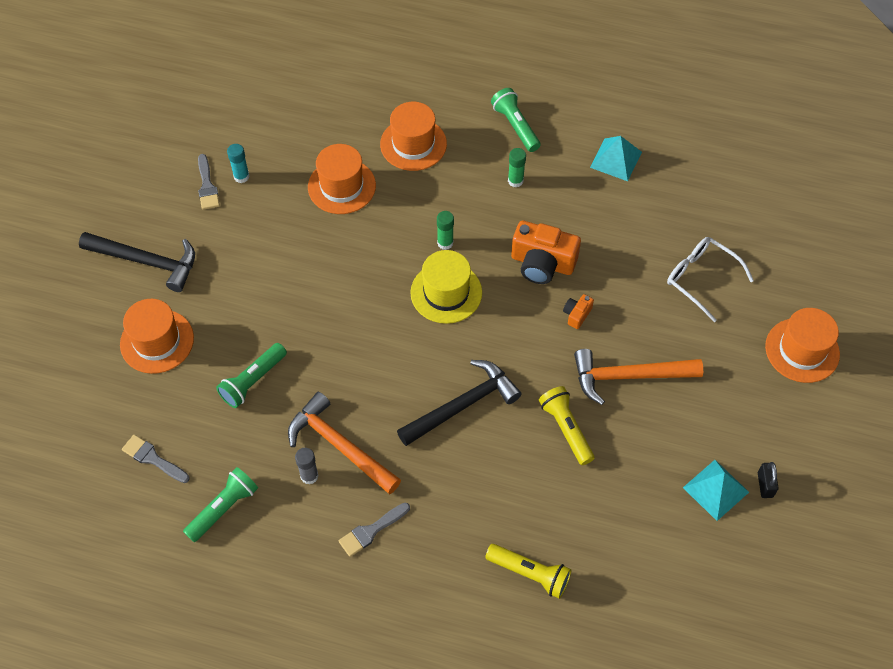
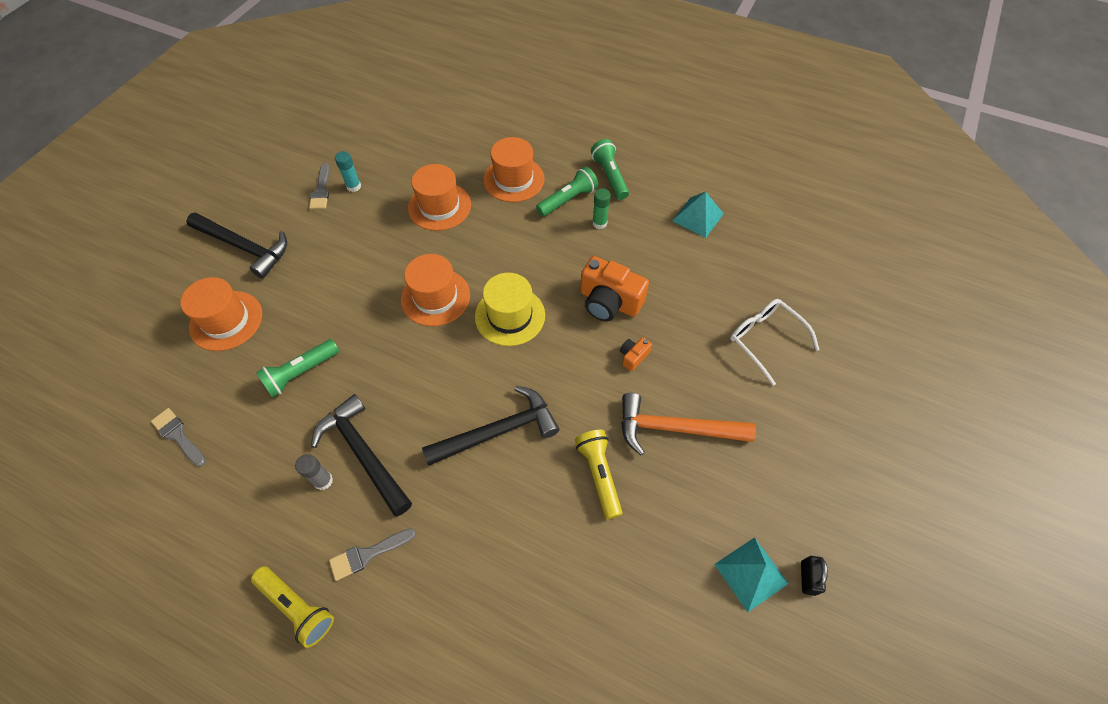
camera: 10 degrees right, 0 degrees up
(223, 508) = (226, 501): green flashlight -> green flashlight (568, 200)
(340, 445) = (363, 453): orange hammer -> black hammer
(445, 243) = (520, 269): green glue stick -> none
(530, 573) = (525, 638): yellow flashlight -> yellow flashlight (297, 607)
(802, 350) = (863, 430): orange hat -> orange hat (435, 297)

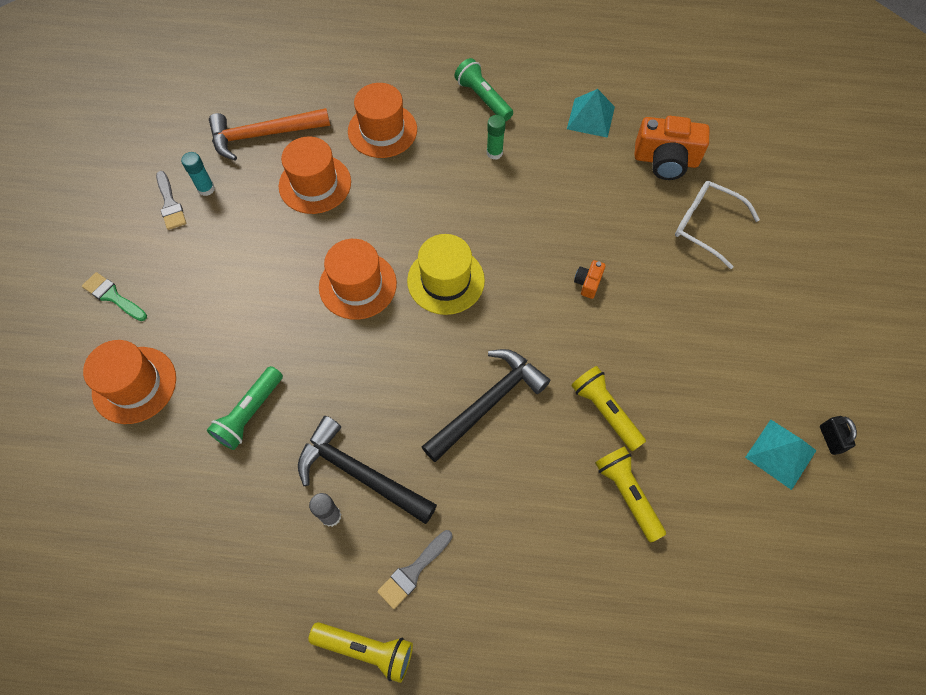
camera: 20 degrees left, 5 degrees up
(178, 436) = (145, 526): grey brush -> none
(244, 247) = (113, 296): black hammer -> green brush
(568, 200) = (450, 137): green flashlight -> none
(586, 557) = (627, 494): none -> yellow flashlight
(609, 302) = (540, 234): orange camera -> orange camera (665, 160)
(675, 428) = (657, 341): orange hammer -> orange hammer (263, 135)

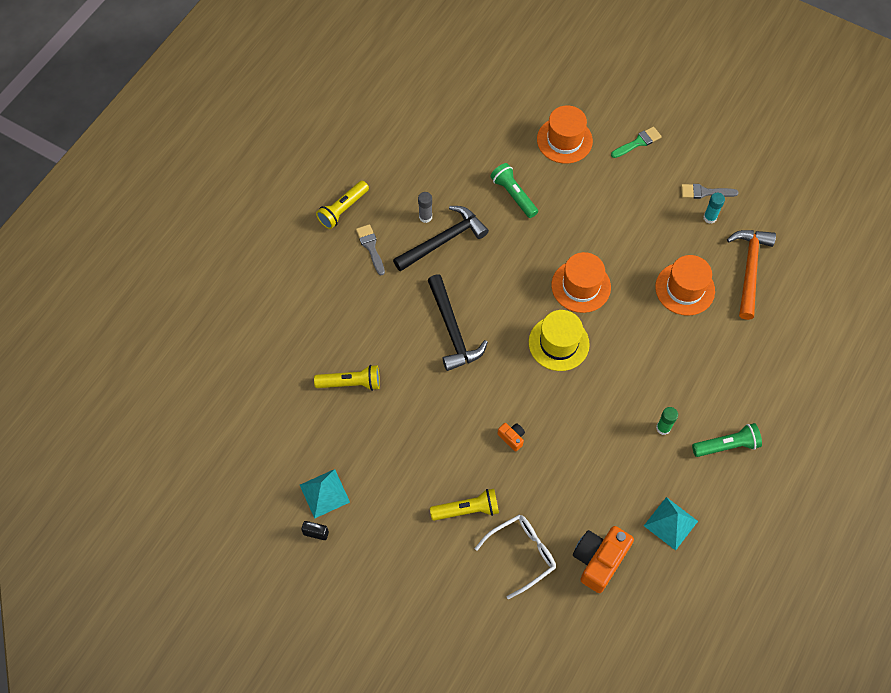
camera: 115 degrees right, 0 degrees up
(382, 130) = (721, 354): orange hat -> none
(605, 411) = (410, 398): yellow flashlight -> yellow flashlight (467, 509)

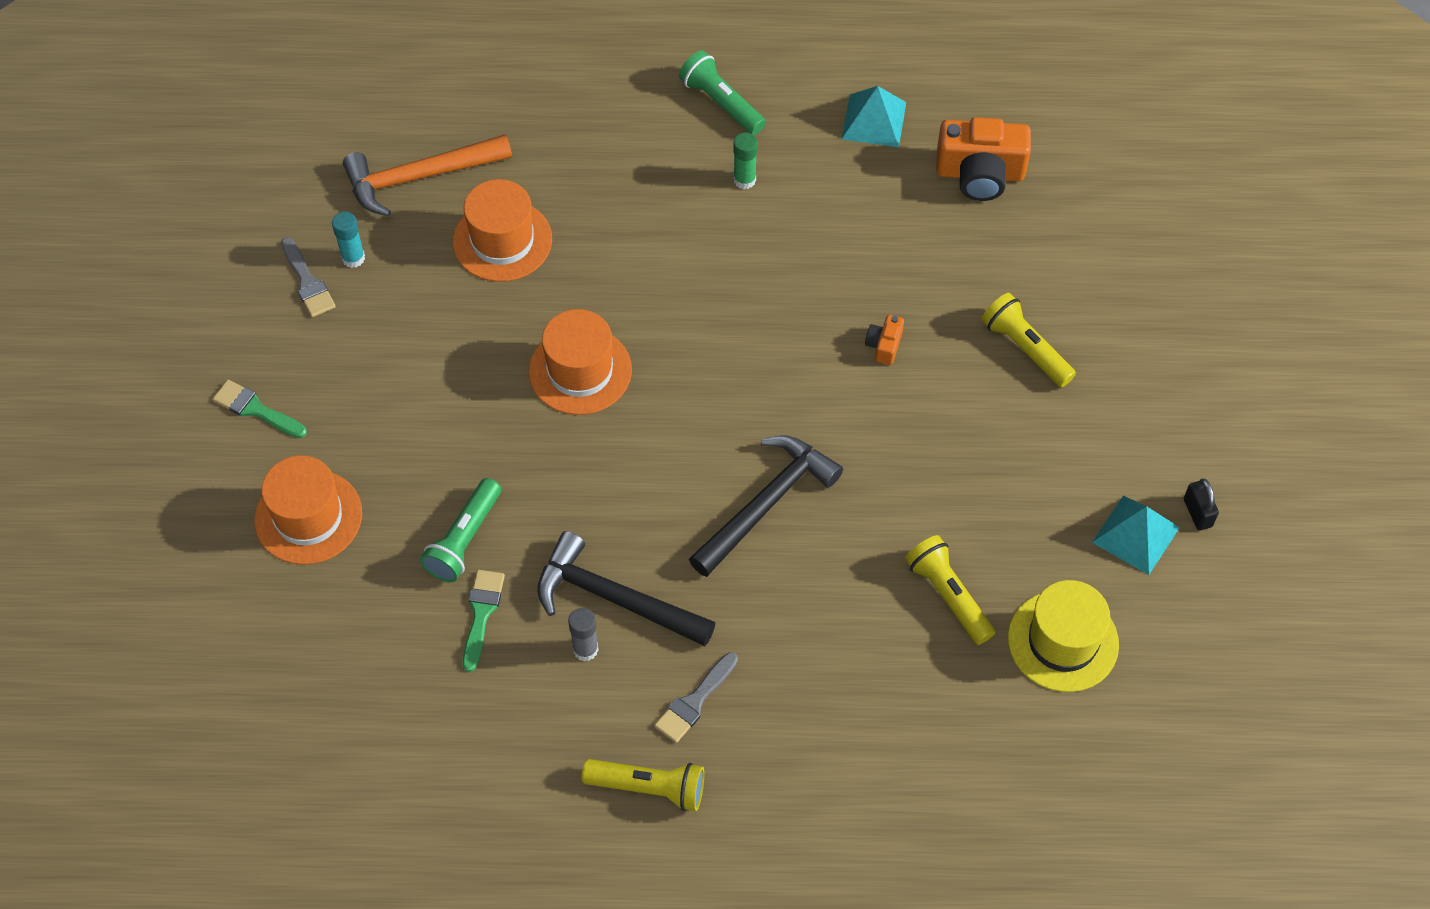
camera: 120 degrees left, 5 degrees down
(470, 185) = (481, 614): none -> green brush
(522, 554) = (1036, 259): white glasses -> none
(558, 343) = (696, 356): yellow hat -> yellow hat (1063, 641)

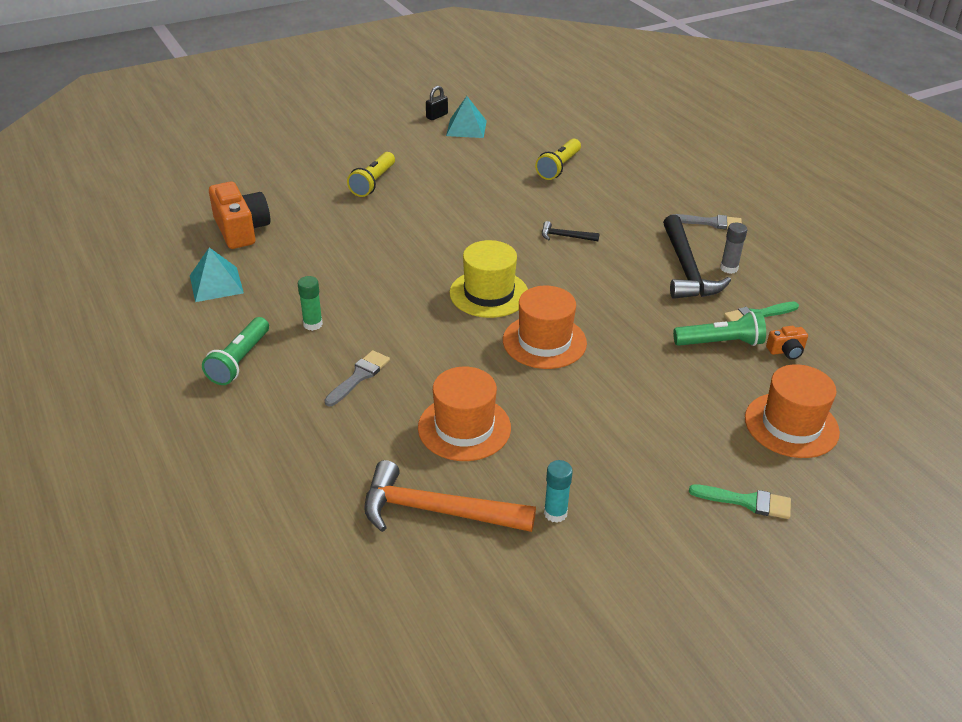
camera: 120 degrees left, 20 degrees down
(255, 409) = (747, 502): green brush -> green brush turned 75 degrees counterclockwise
(308, 282) = (604, 532): grey brush -> grey brush (359, 376)
(419, 177) = (436, 510): orange hammer -> orange hammer turned 150 degrees clockwise
(648, 788) = (774, 221): yellow flashlight -> none
(767, 504) = (565, 236): black hammer -> black hammer, size x0.47
(884, 345) = (412, 228): orange camera -> orange camera (786, 351)
(1063, 641) = (548, 133): yellow hat -> yellow hat (489, 293)

